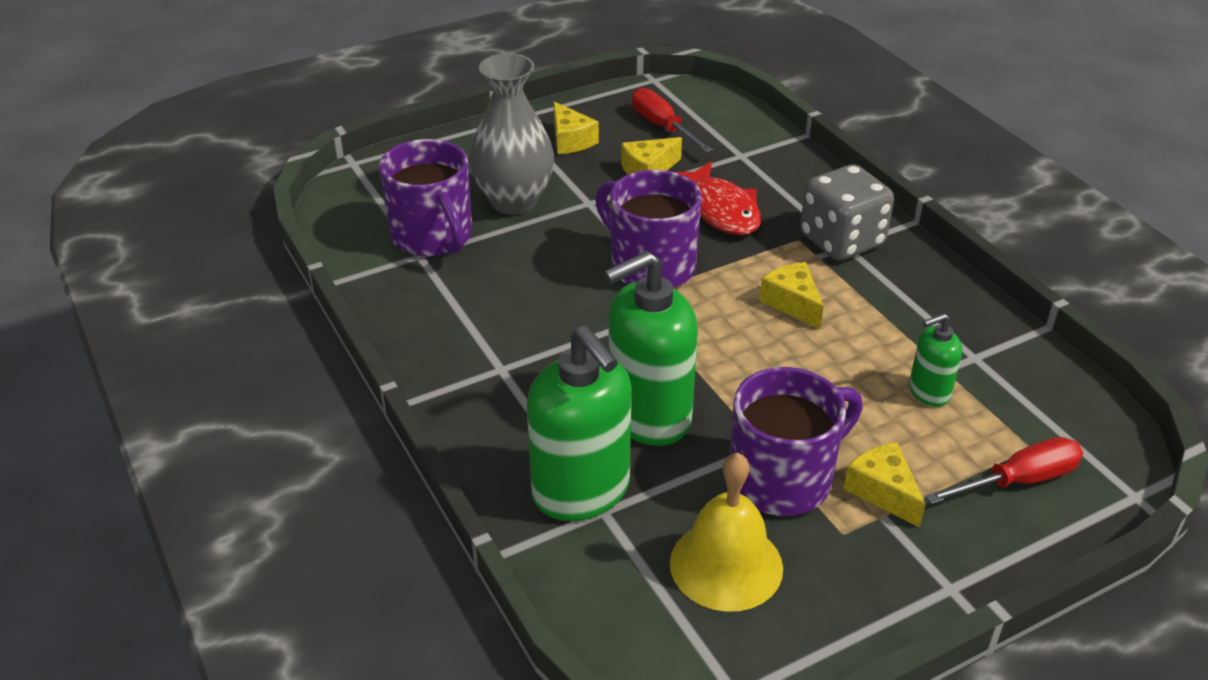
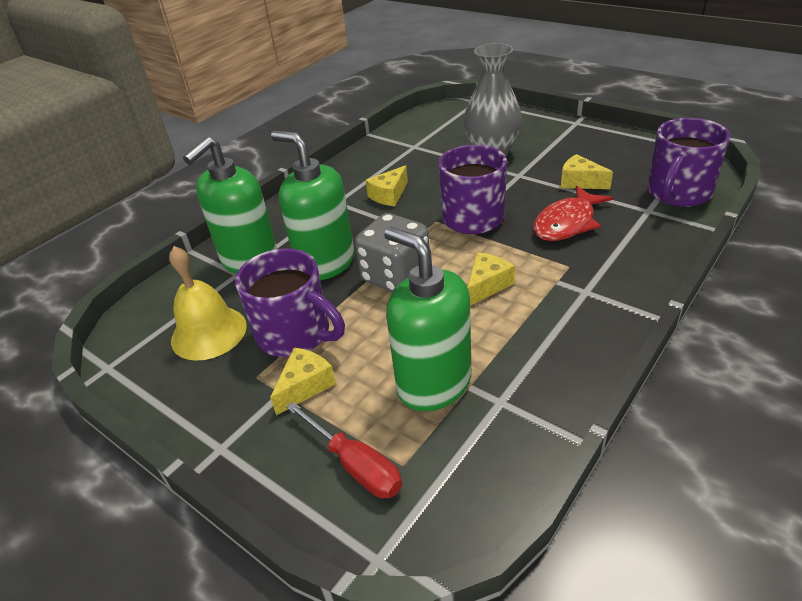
camera: 70 degrees right, 0 degrees up
(433, 237) = (433, 143): purple mug -> purple mug (678, 193)
(570, 140) = (578, 147): yellow cheese -> yellow cheese (389, 195)
(662, 126) = (640, 170): red screwdriver -> none
(841, 241) = (589, 287): grey dice -> grey dice (396, 276)
(928, 392) = (433, 383): green soap dispenser -> green soap dispenser, size x1.97

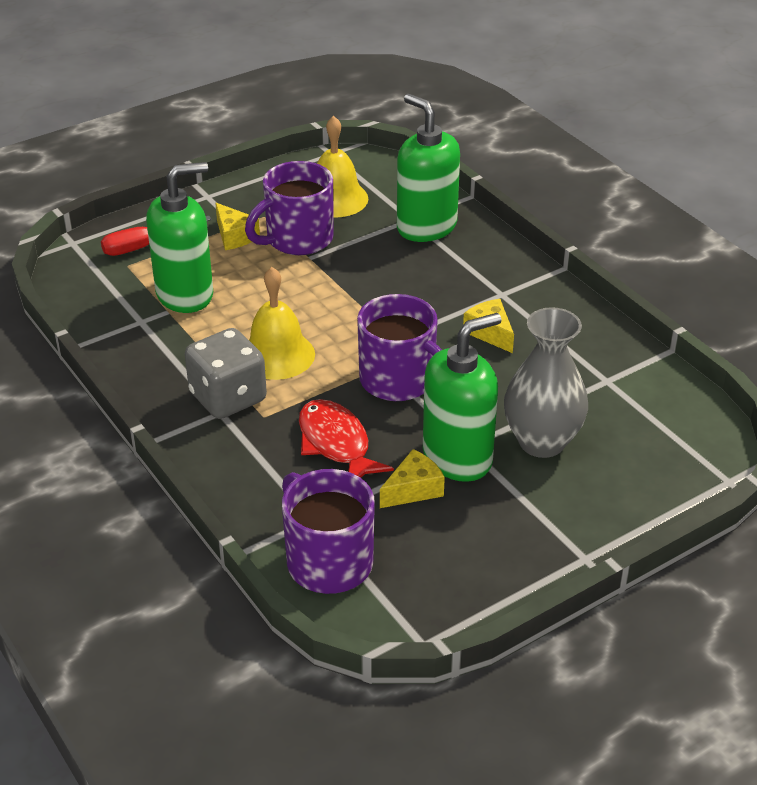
camera: 105 degrees right, 0 degrees up
(325, 263) = (388, 269): green soap dispenser -> green soap dispenser (458, 457)
(396, 276) = (334, 305): grey dice -> grey dice (228, 397)
(487, 285) = (277, 355): yellow cheese -> yellow bell

